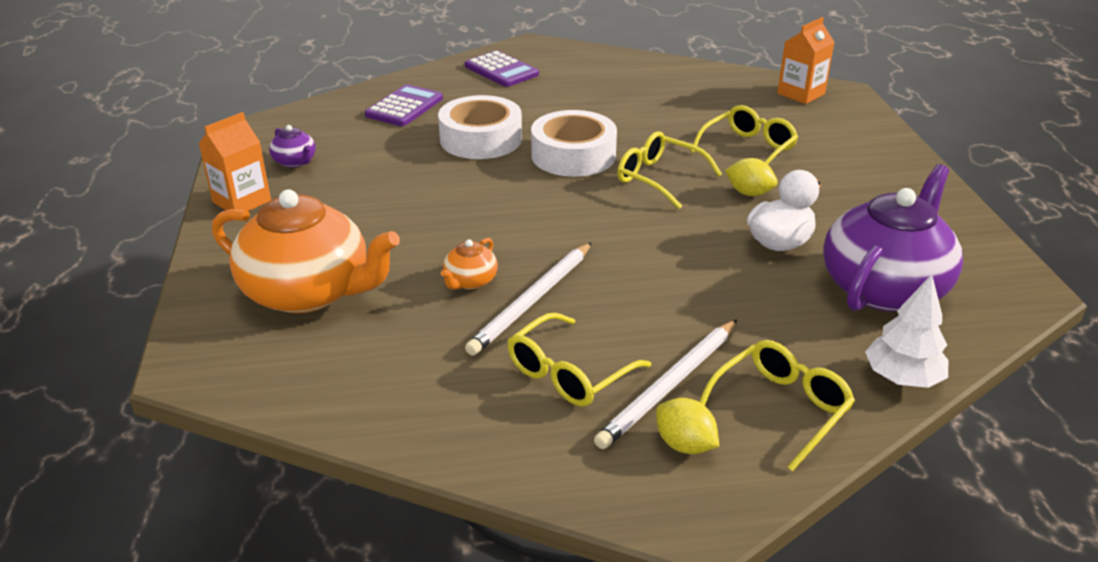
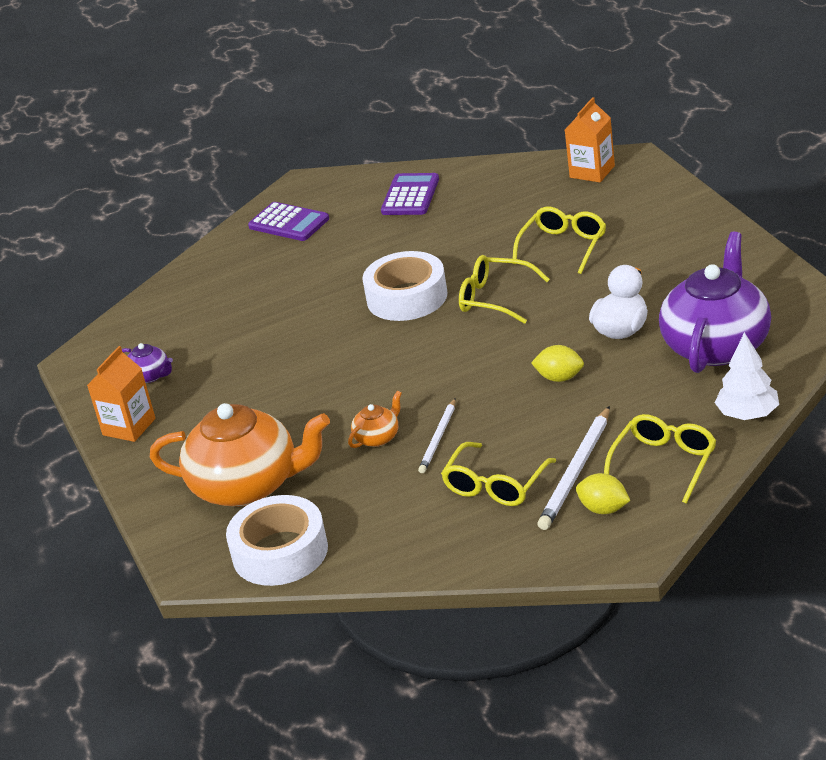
camera: 10 degrees left, 0 degrees up
(404, 107) = (217, 290): purple calculator -> purple calculator (410, 196)
(470, 281) = (378, 437): orange teapot -> orange teapot turned 150 degrees counterclockwise
(481, 139) = (311, 304): white tape -> white tape (280, 552)
(533, 300) = (438, 438): white pencil -> white pencil, size x0.63
(749, 193) = (579, 291): yellow lemon -> yellow lemon (559, 378)

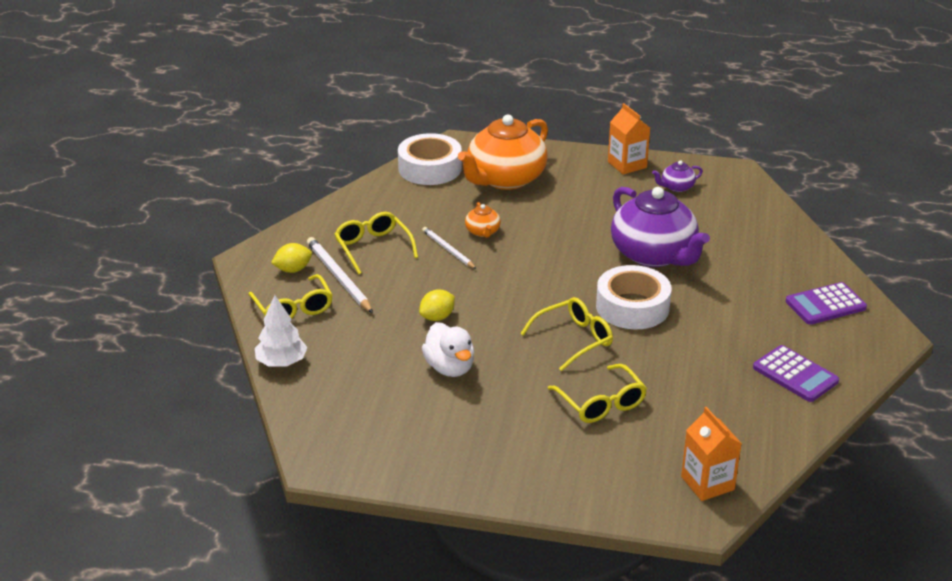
camera: 120 degrees right, 0 degrees up
(717, 346) = (367, 394): purple teapot -> purple teapot (654, 255)

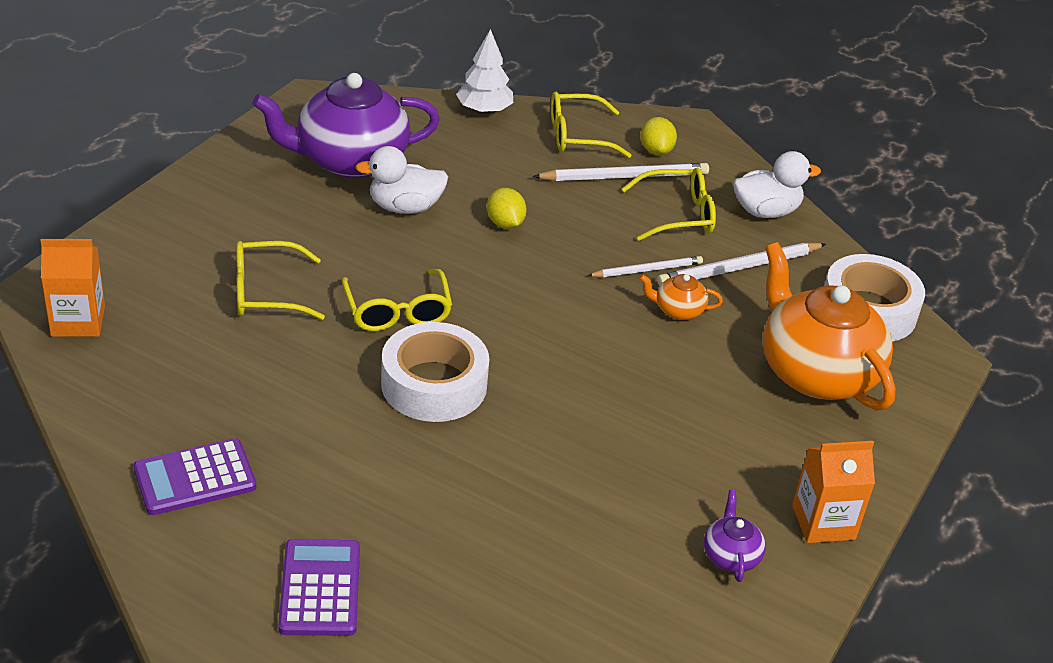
camera: 105 degrees right, 5 degrees up
(344, 215) = (766, 211): none -> white duck
(419, 216) = (740, 268): none -> white pencil
(654, 255) = (546, 452): purple teapot -> purple teapot (350, 160)

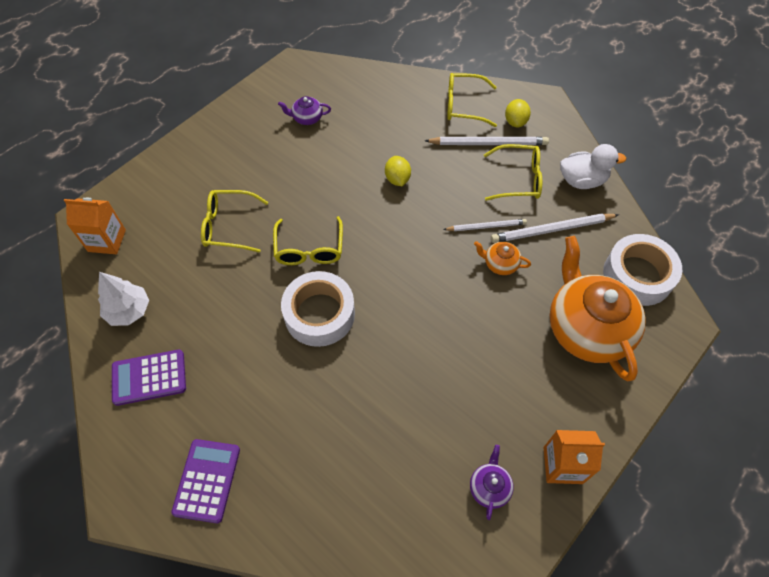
camera: 15 degrees right, 20 degrees up
(350, 160) = (307, 118): purple teapot -> purple teapot, size x0.42
(405, 207) = (334, 160): white duck -> none
(484, 110) = (405, 80): white tree -> white tree (129, 311)

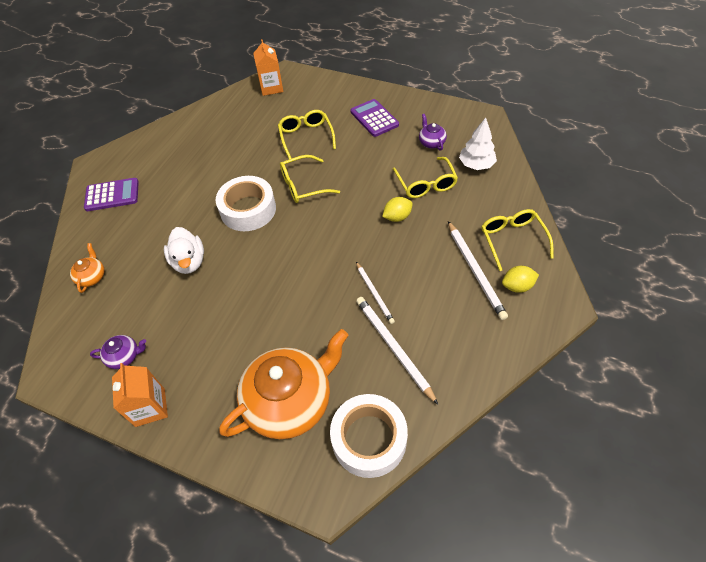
camera: 75 degrees right, 5 degrees down
(129, 311) = (222, 117): white tree -> white tree (476, 164)
(149, 377) = (177, 144): purple calculator -> purple calculator (374, 118)
(500, 264) = (337, 314): orange teapot -> orange teapot (92, 277)
(518, 179) = (443, 306): yellow glasses -> yellow glasses (426, 184)
(582, 180) = (470, 362): white duck -> white duck (189, 262)

